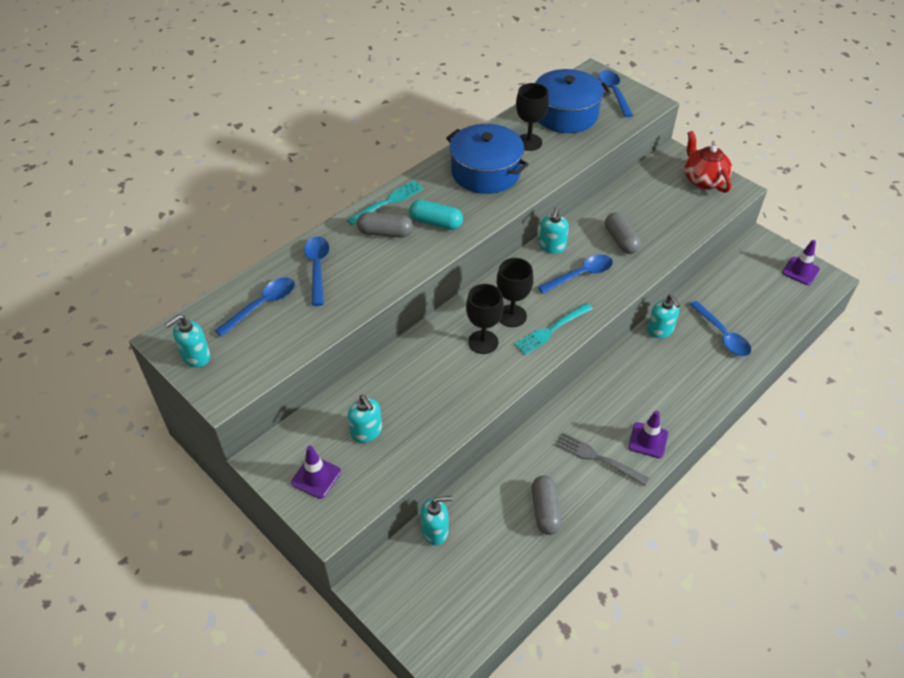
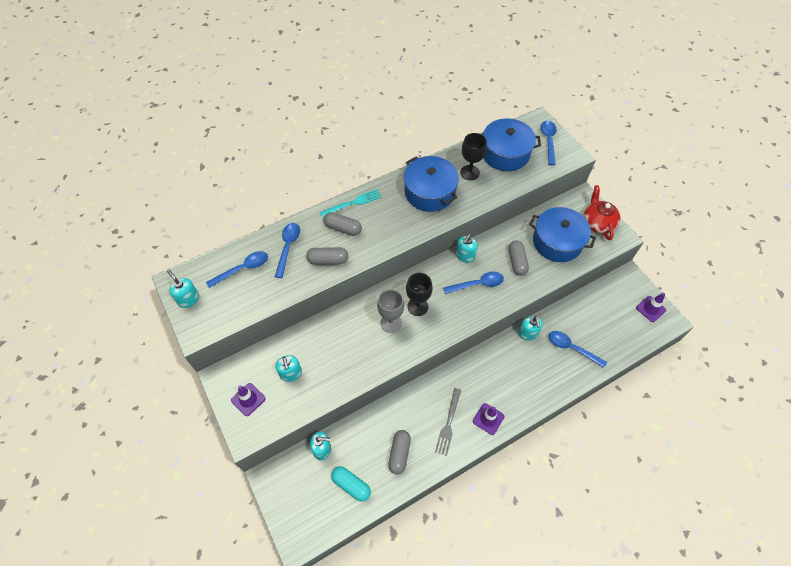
camera: 15 degrees right, 10 degrees up
(196, 357) = (188, 299): turquoise soap dispenser -> turquoise soap dispenser turned 75 degrees clockwise
(379, 272) = (328, 260): none -> grey capsule
(436, 223) = (380, 227): turquoise capsule -> turquoise capsule (351, 485)
(483, 342) = (391, 323): black goblet -> grey goblet
(552, 330) = (441, 324): turquoise fork -> none
(598, 458) = (448, 423): grey fork -> grey fork turned 120 degrees counterclockwise
(662, 209) = (557, 242): none -> blue pot
(722, 335) = (572, 348): blue spoon -> blue spoon turned 135 degrees clockwise

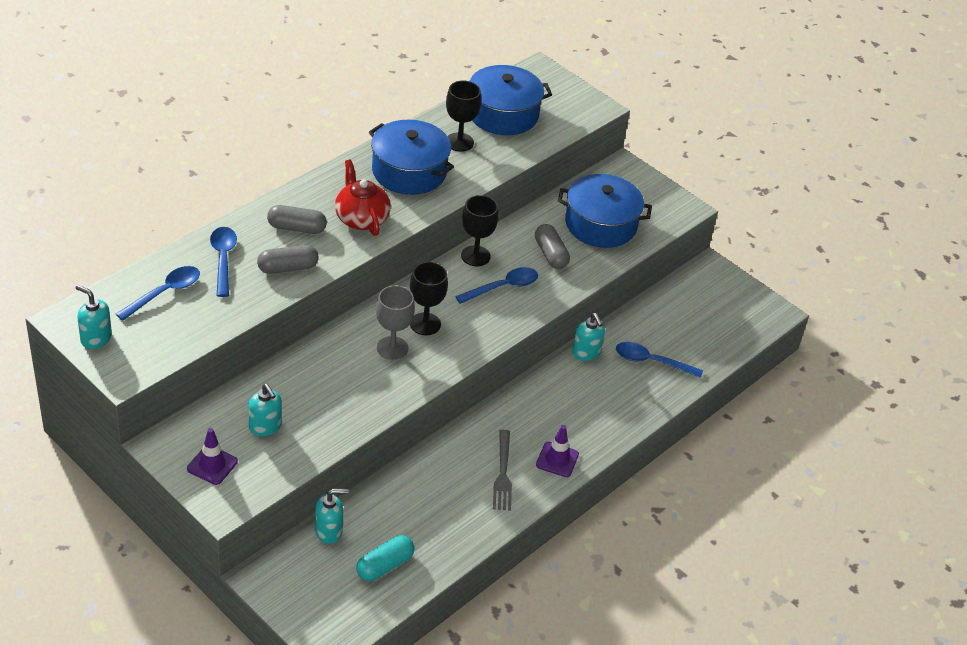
camera: 20 degrees left, 15 degrees down
(351, 485) = (385, 565): turquoise capsule -> turquoise capsule turned 60 degrees counterclockwise
(353, 203) = (301, 196): turquoise fork -> none
(399, 454) = (443, 519): grey capsule -> none
(465, 256) = (475, 256): turquoise soap dispenser -> black goblet
(548, 141) = (559, 93): blue spoon -> none
(597, 223) = (650, 196): red teapot -> red teapot (361, 218)
(650, 309) = (747, 301): purple traffic cone -> none

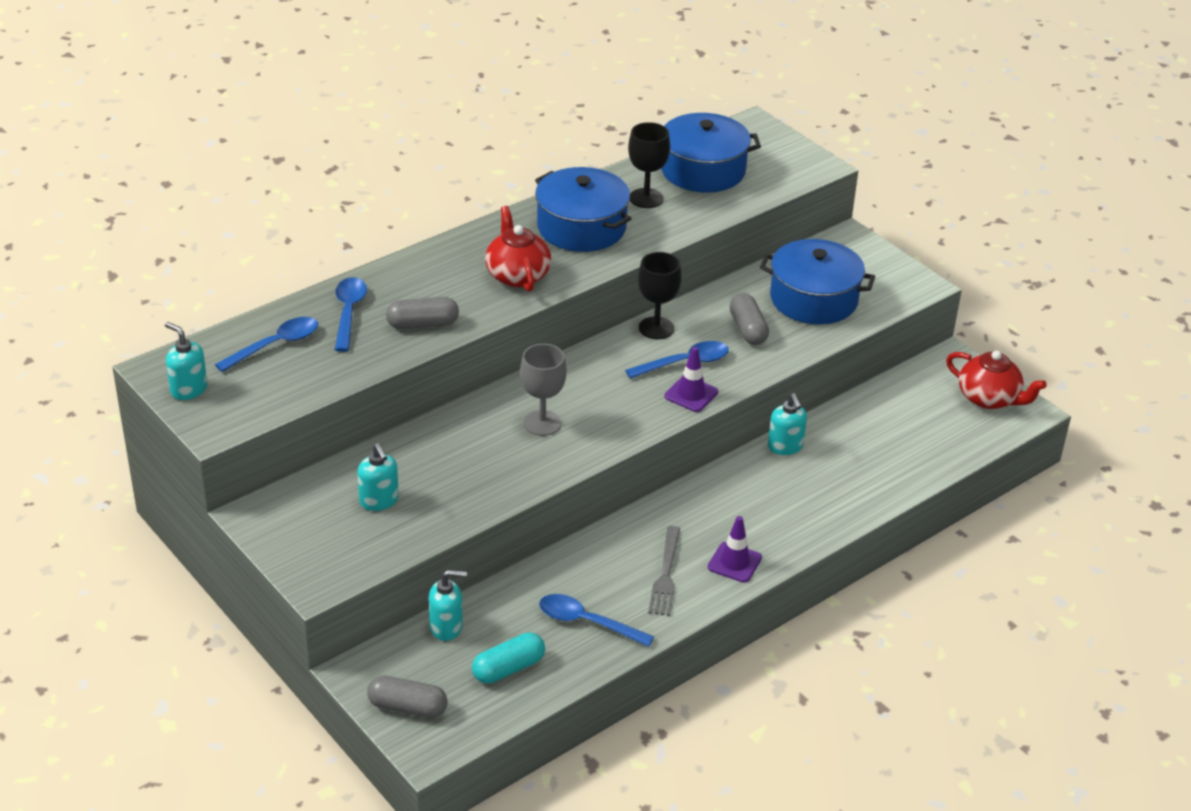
camera: 10 degrees right, 5 degrees down
(212, 465) = (310, 539): purple traffic cone -> purple traffic cone (691, 394)
(296, 228) = (439, 283): grey capsule -> grey capsule (407, 707)
(425, 324) = (585, 399): black goblet -> none
(651, 362) = (865, 460): blue spoon -> blue spoon (587, 622)
(744, 302) = (989, 398): none -> red teapot

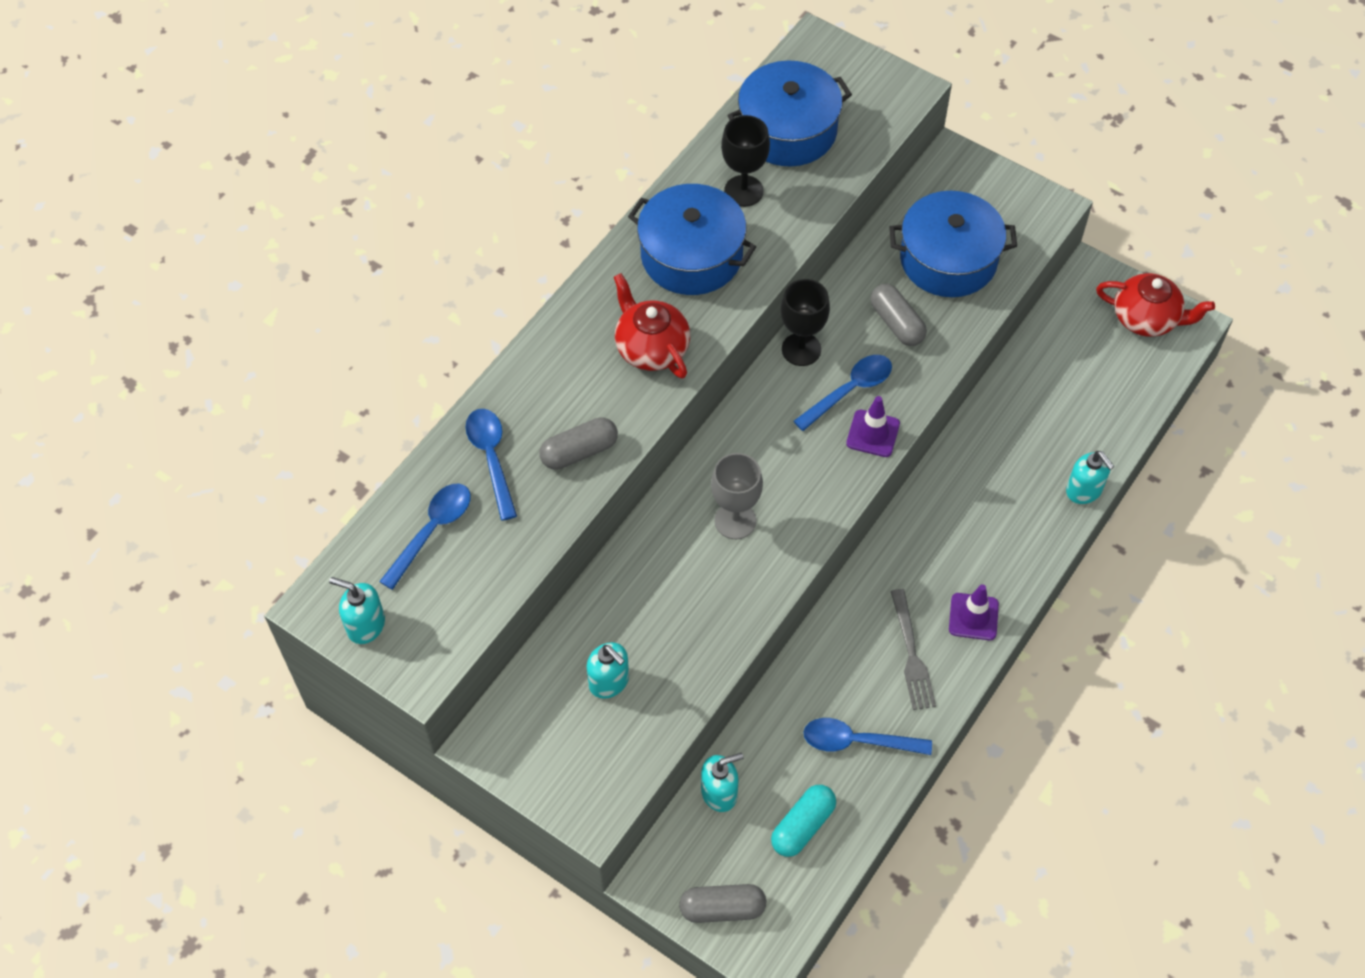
camera: 15 degrees left, 20 degrees up
(785, 446) = (967, 445): turquoise soap dispenser -> turquoise soap dispenser (1084, 490)

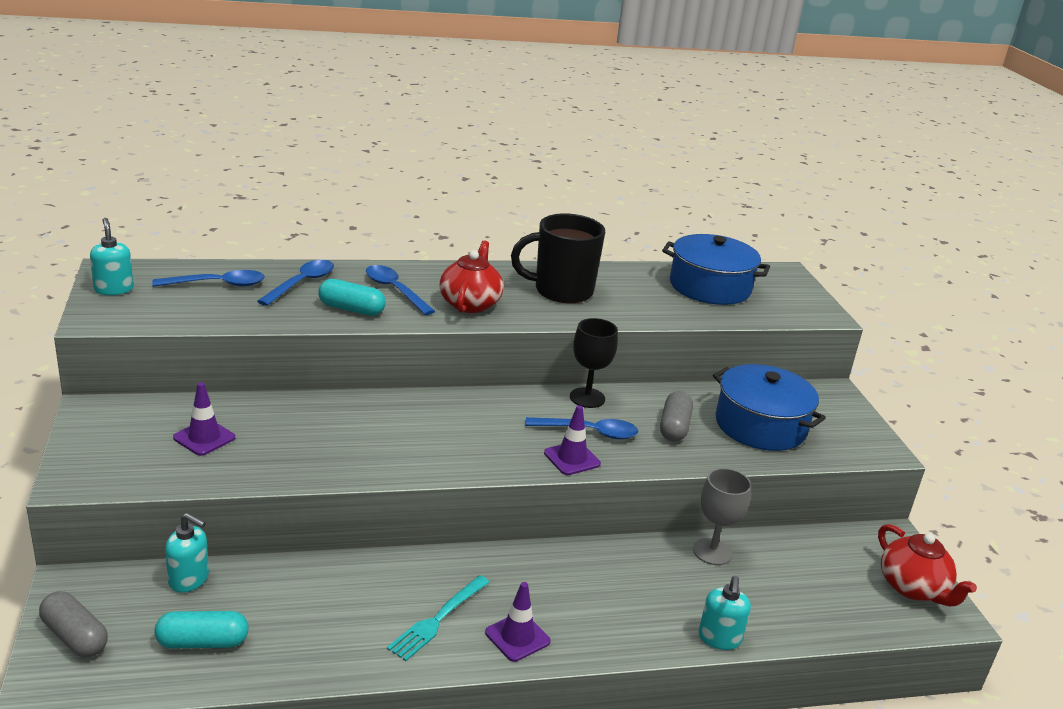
camera: 40 degrees right, 30 degrees down
(579, 452) = (351, 309): grey capsule -> turquoise capsule
(609, 682) = (204, 438): turquoise soap dispenser -> purple traffic cone
(691, 255) = (561, 291): blue pot -> black mug
(735, 521) = (411, 432): grey goblet -> grey goblet (712, 552)
(743, 191) = (639, 289): black goblet -> none
(857, 741) = (319, 632): blue spoon -> blue spoon (395, 290)
(911, 654) = (438, 619): grey fork -> turquoise fork

